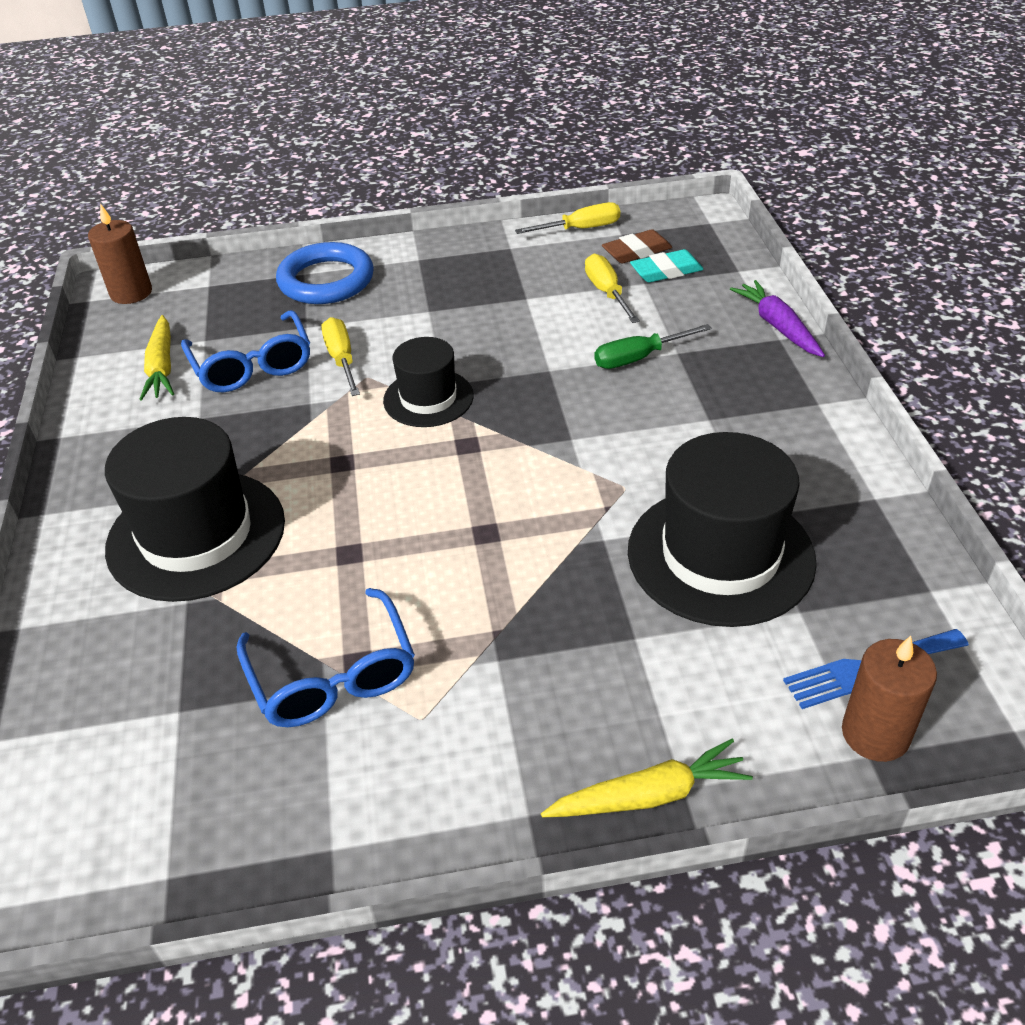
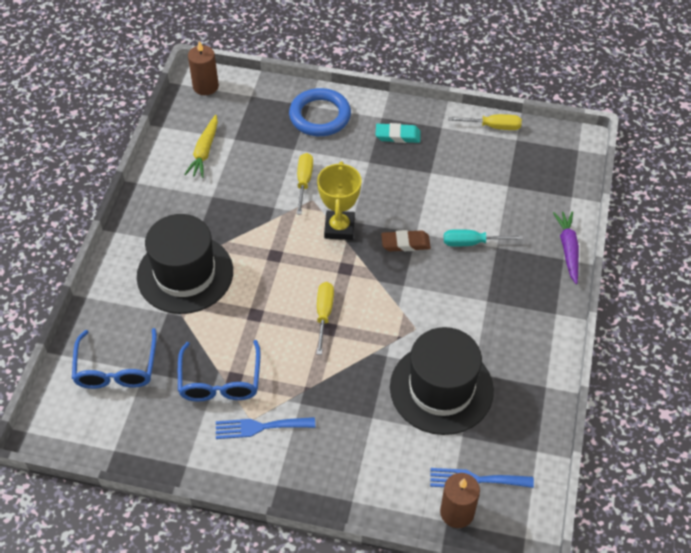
camera: 20 degrees right, 10 degrees up
(252, 365) = (253, 168): blue glasses -> blue glasses (116, 369)
(428, 398) = (339, 228): black hat -> yellow trophy
(444, 725) = (260, 427): none -> blue fork
(607, 292) = (481, 185): yellow screwdriver -> yellow screwdriver (324, 314)
(636, 251) = (517, 158): brown eraser -> brown eraser (405, 243)
(638, 358) = (472, 243): green screwdriver -> turquoise screwdriver
(649, 795) = (334, 498): yellow carrot -> none
(666, 271) = (526, 181): turquoise eraser -> turquoise eraser (398, 136)

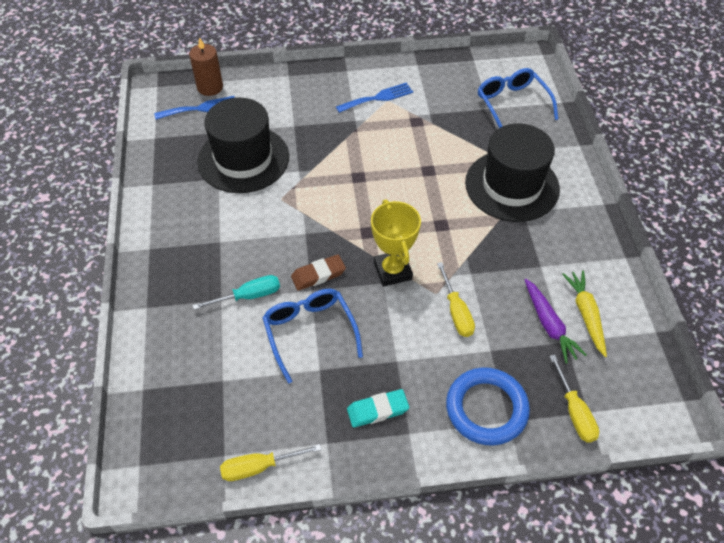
camera: 160 degrees right, 0 degrees up
(205, 86) = (652, 407): brown candle -> none
(220, 381) = (426, 117): blue glasses -> blue glasses (309, 332)
(324, 314) = (368, 187): yellow screwdriver -> yellow screwdriver (574, 412)
(568, 249) = (142, 319): purple carrot -> purple carrot (549, 325)

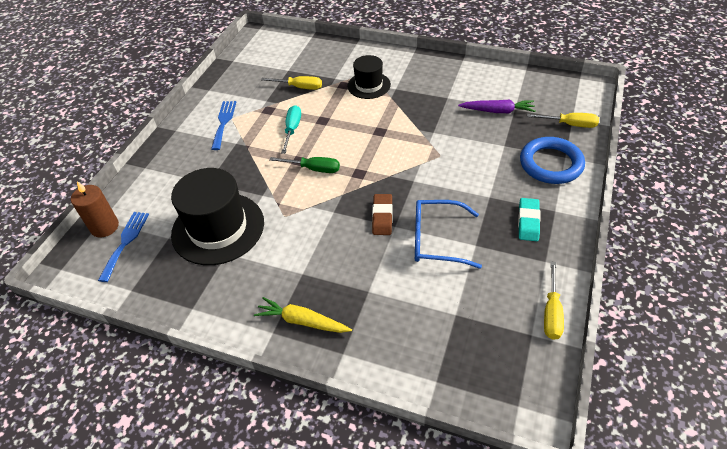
camera: 60 degrees left, 5 degrees down
(248, 296) = (376, 270): turquoise screwdriver -> turquoise screwdriver (292, 129)
(354, 194) = (314, 169): none -> green screwdriver
(392, 271) = (406, 172): yellow trophy -> none
(456, 312) = (463, 150): yellow screwdriver -> yellow screwdriver (299, 87)
(512, 104) = (294, 58): blue glasses -> none
(512, 186) = (369, 85): black hat -> black hat, size x0.58
(586, 315) = (498, 92): yellow carrot -> yellow carrot (302, 321)

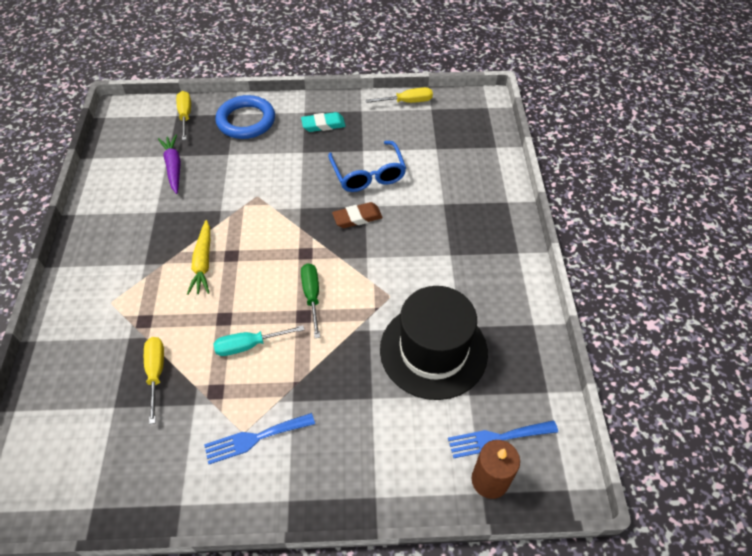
camera: 115 degrees left, 5 degrees up
(302, 321) = (496, 236): yellow carrot -> yellow carrot (203, 262)
(369, 85) = (141, 293): black hat -> none

